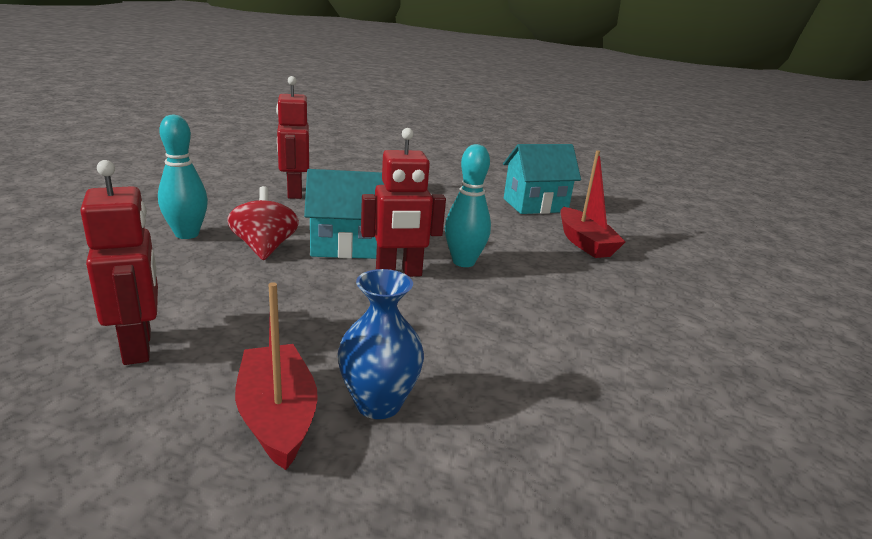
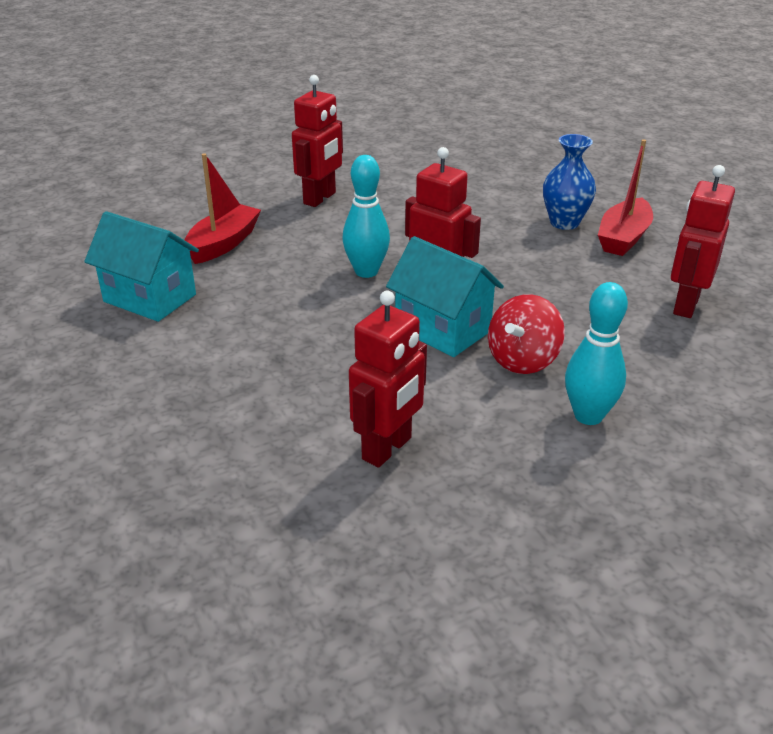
camera: 130 degrees left, 10 degrees up
(632, 306) = (320, 198): none -> red robot

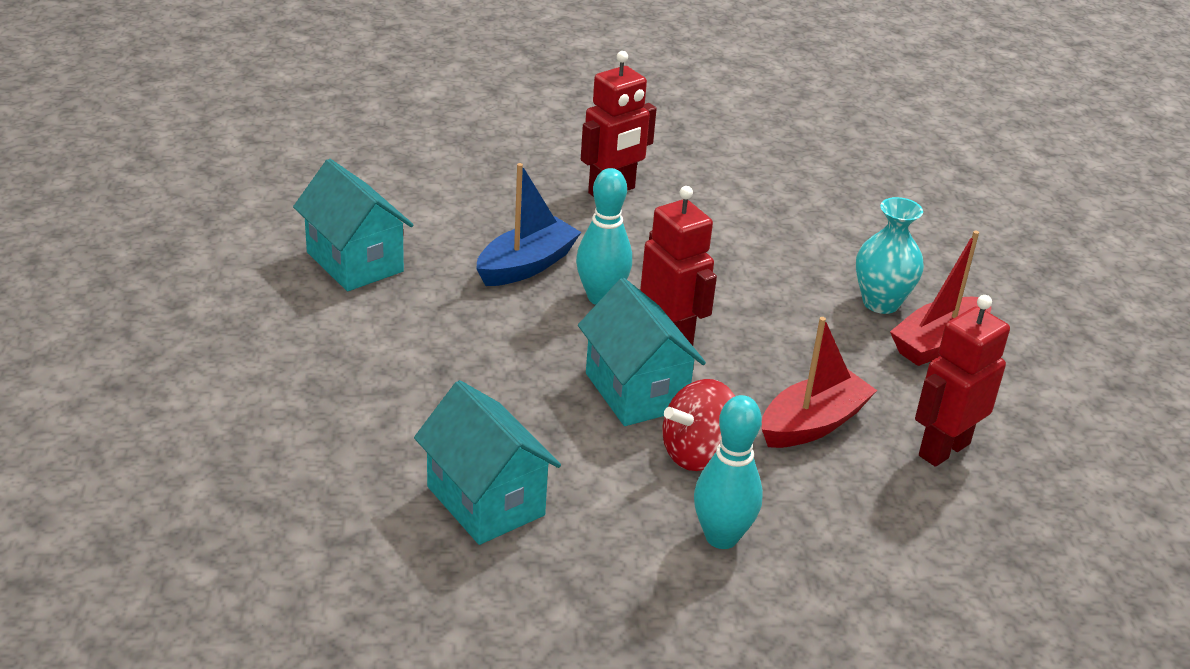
camera: 20 degrees right, 0 degrees up
(223, 244) = (468, 219): red boat -> red boat (813, 424)
(292, 264) = (526, 265): none -> blue boat
(387, 449) = (485, 501): red robot -> turquoise house
(564, 222) = (881, 303): blue vase -> turquoise vase

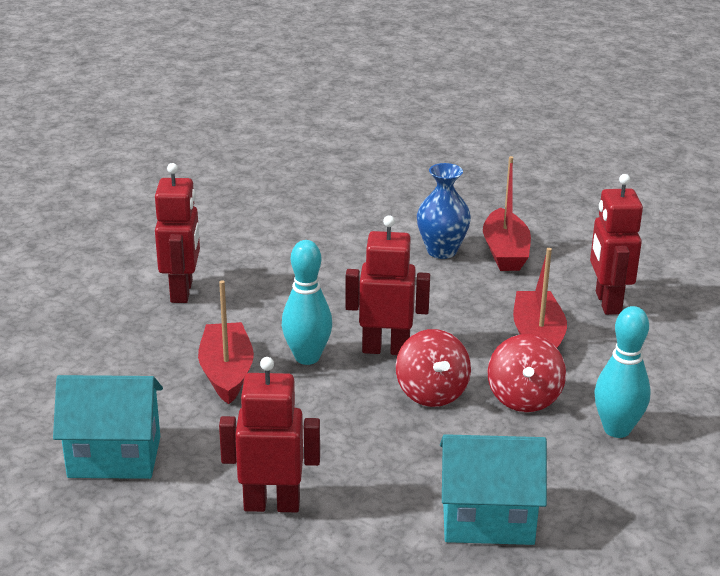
camera: 50 degrees left, 5 degrees down
(378, 367) = (272, 504): none -> red robot
(526, 265) = (227, 373): blue boat -> red boat
(636, 391) = (431, 393): turquoise house -> red spinning top
(881, 303) = (442, 251): turquoise vase -> blue vase

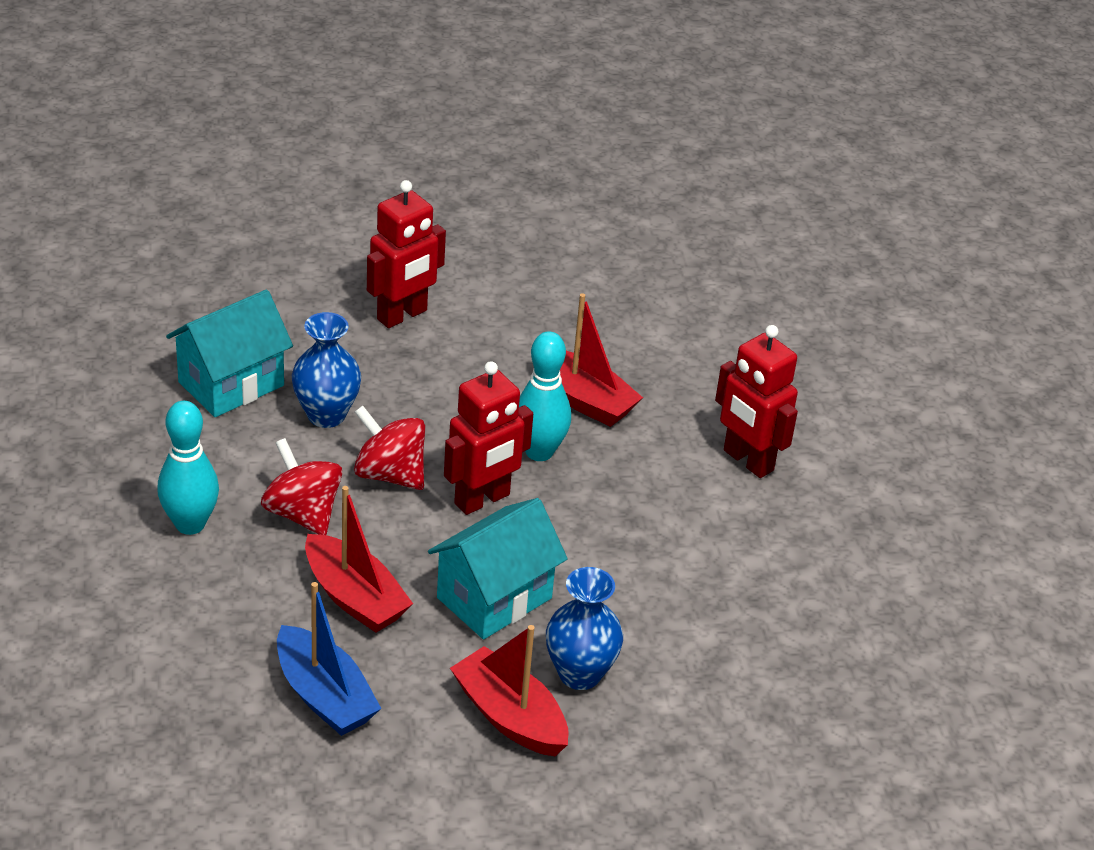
camera: 135 degrees right, 10 degrees up
(114, 457) = (560, 290): turquoise house -> turquoise house (494, 598)
(433, 455) = (326, 415): none -> blue vase
(607, 303) = (324, 696): red robot -> blue boat

